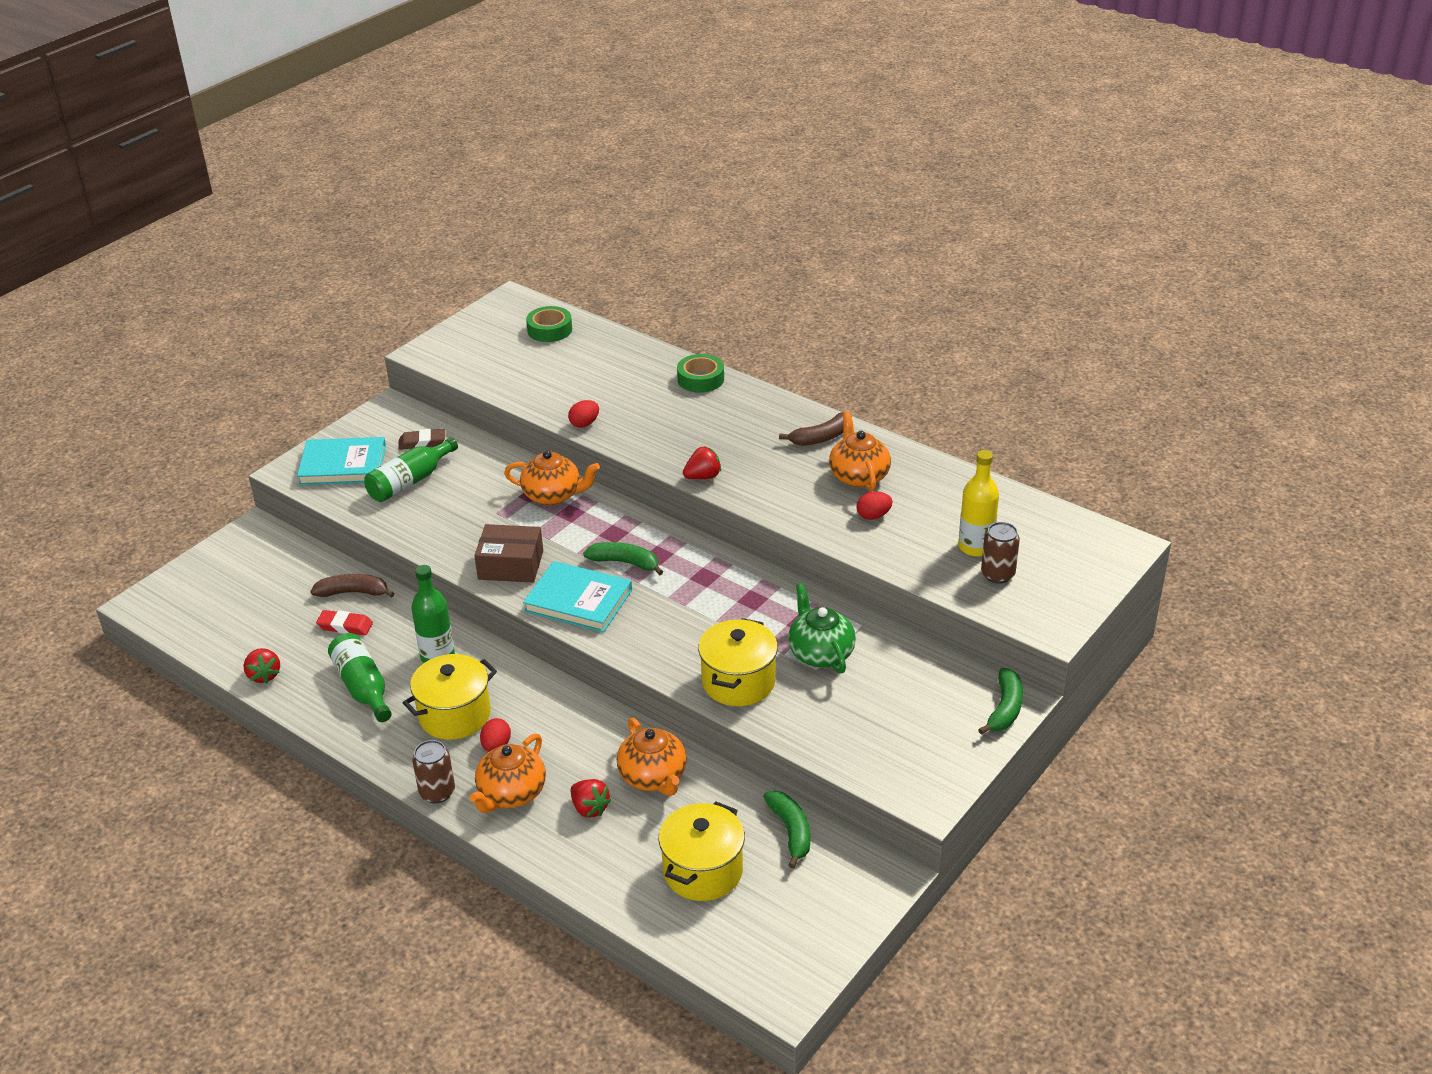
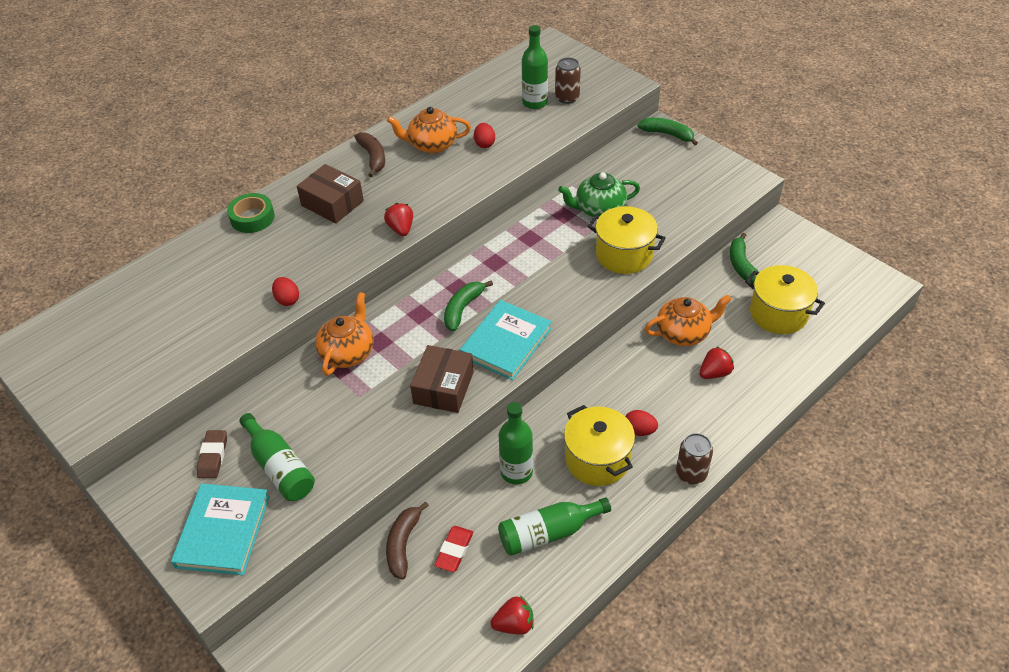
camera: 80 degrees left, 10 degrees up
(511, 793) = (695, 422): orange teapot -> none
(549, 330) = (104, 317): green tape -> none
(735, 424) = (332, 203): none -> brown box
(790, 831) = (741, 265): green banana -> green banana turned 90 degrees counterclockwise
(975, 547) = (535, 102): yellow bottle -> green bottle

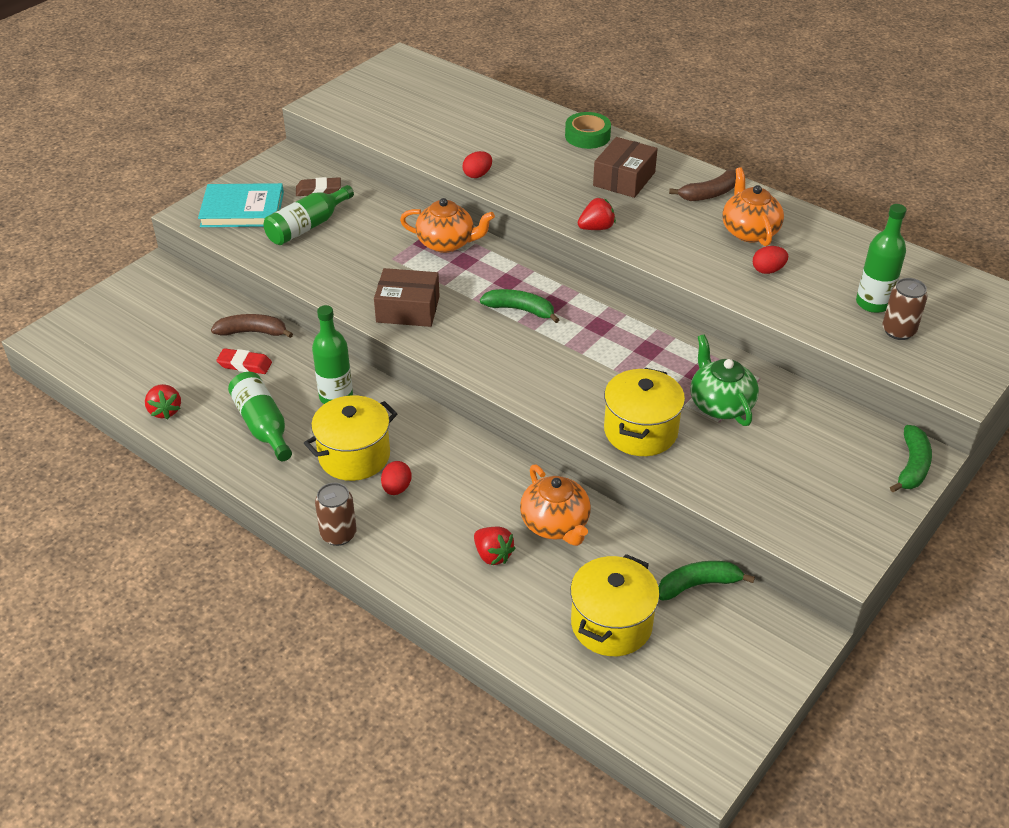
camera: 80 degrees right, 5 degrees down
(506, 342) = (476, 346): turquoise book -> none

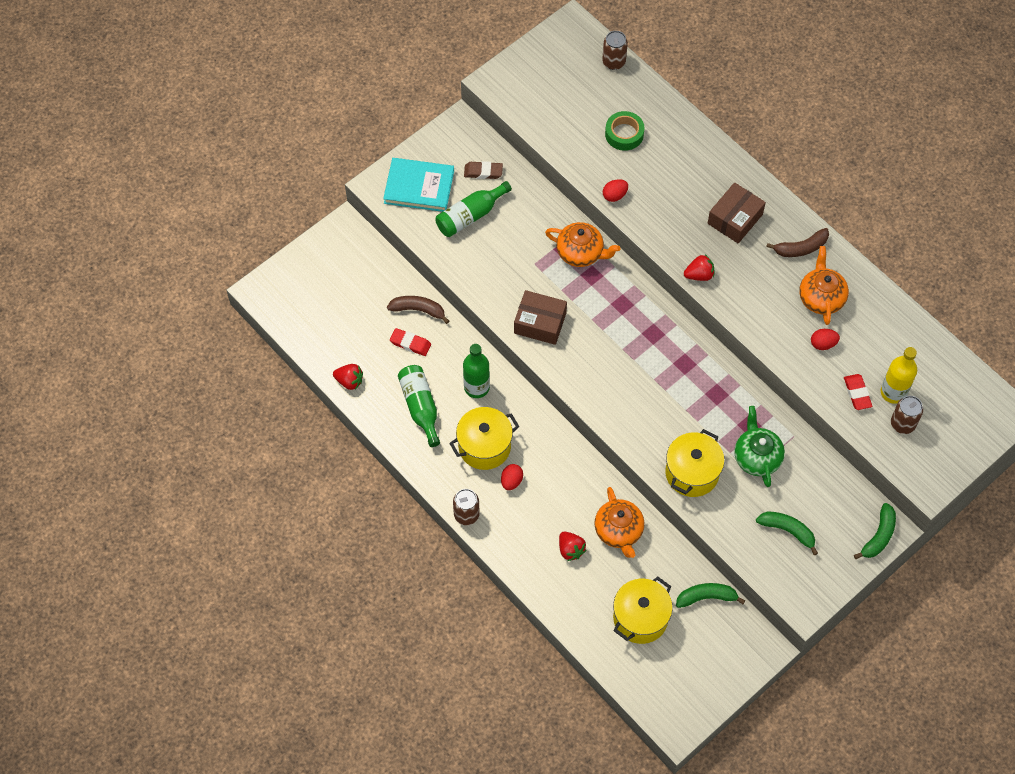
camera: 10 degrees right, 20 degrees up
(165, 411) = (349, 381): red strawberry -> red strawberry turned 60 degrees counterclockwise
(453, 79) = (613, 62): none -> brown can
(520, 310) = (626, 337): green banana -> green banana (787, 531)
(587, 136) = (716, 159): green tape -> green tape (624, 134)
(829, 309) = (857, 393): none -> red eraser
(873, 303) = (893, 392): green bottle -> yellow bottle

